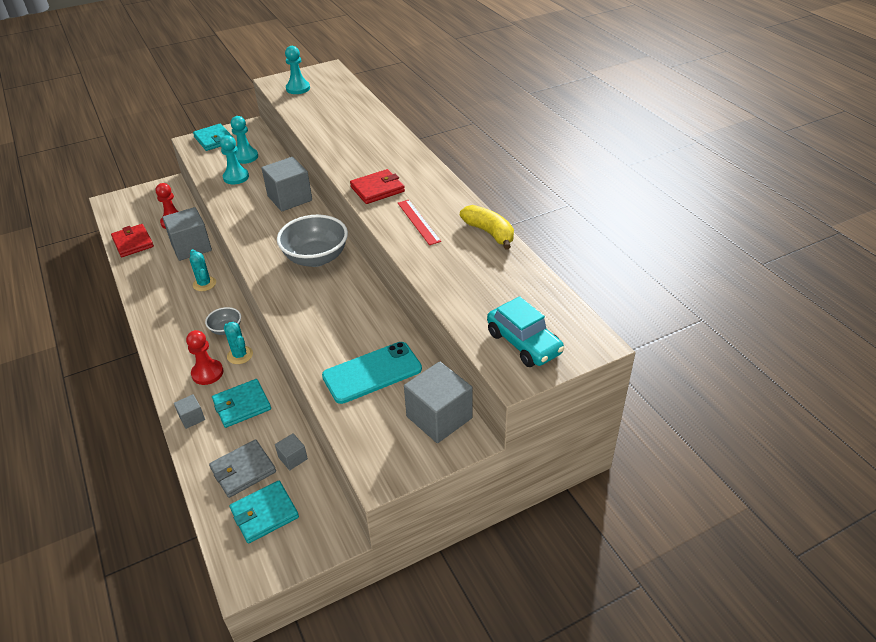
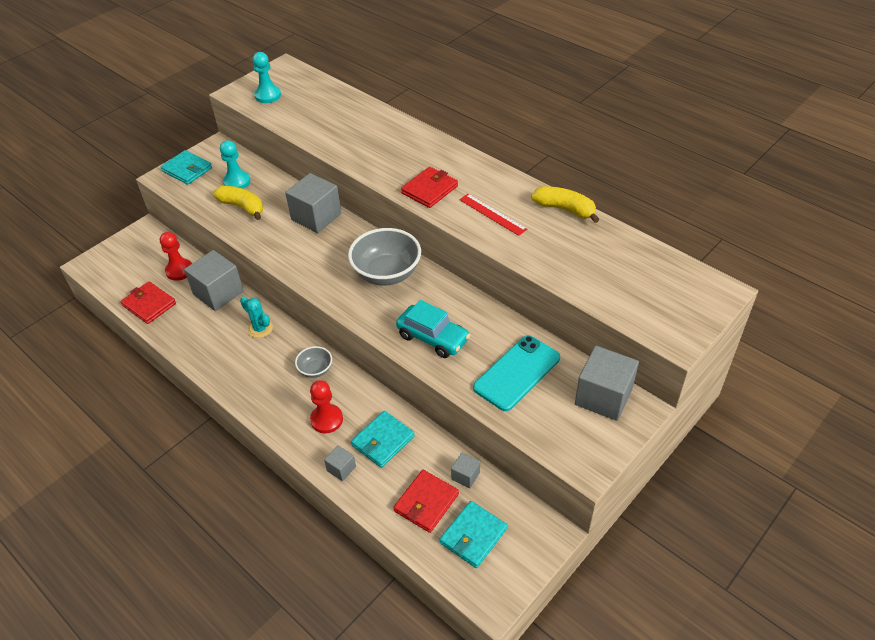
camera: 20 degrees left, 5 degrees up
(236, 177) = (242, 207): turquoise pawn -> yellow banana
(240, 355) = (347, 392): turquoise cactus -> none
(243, 470) = (426, 502): grey wallet -> red wallet
(524, 343) = (664, 308): turquoise car -> turquoise car (433, 338)

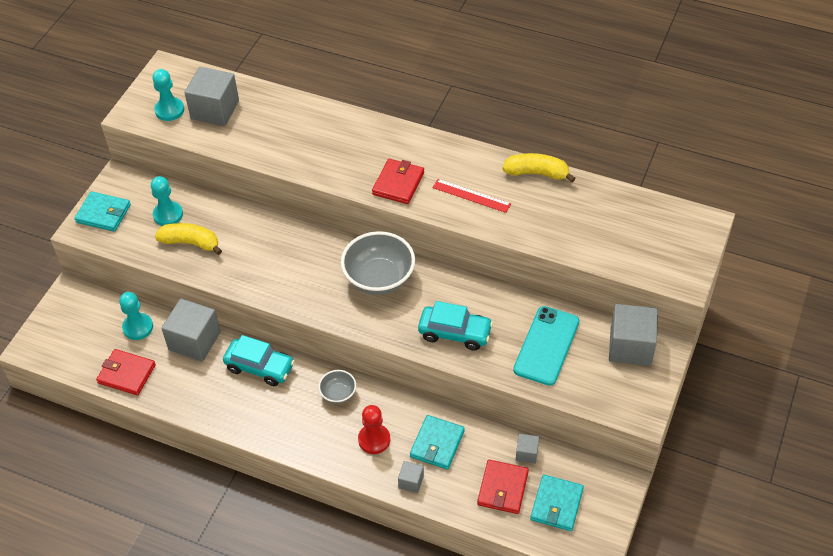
camera: 20 degrees left, 5 degrees up
(179, 270) = (138, 327): red pawn -> turquoise pawn
(260, 329) = (260, 367): turquoise cactus -> turquoise car
(316, 217) = (276, 234): grey cube -> grey cube (215, 110)

